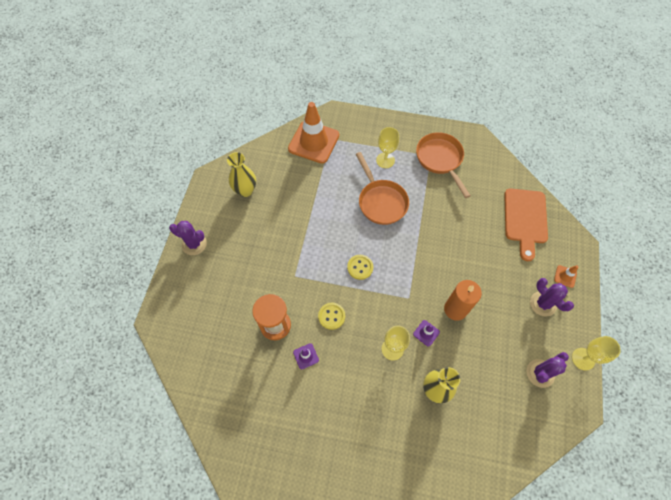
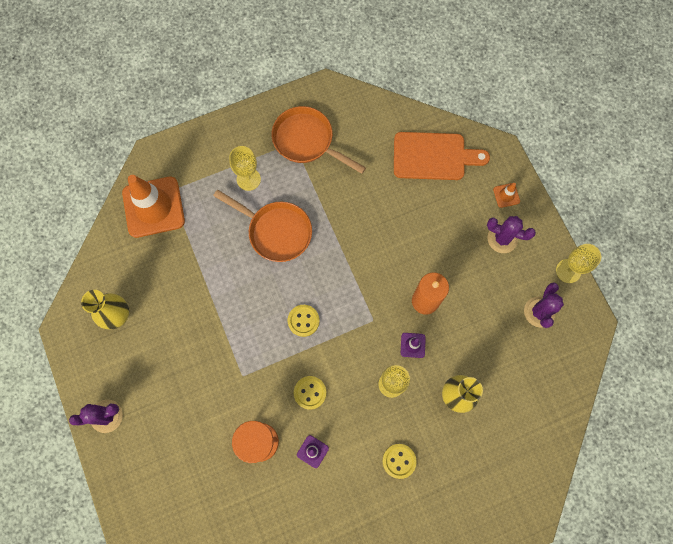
camera: 35 degrees left, 10 degrees up
(361, 406) = (399, 461): none -> yellow button
(525, 219) = (433, 156): orange cutting board -> orange cutting board turned 60 degrees counterclockwise

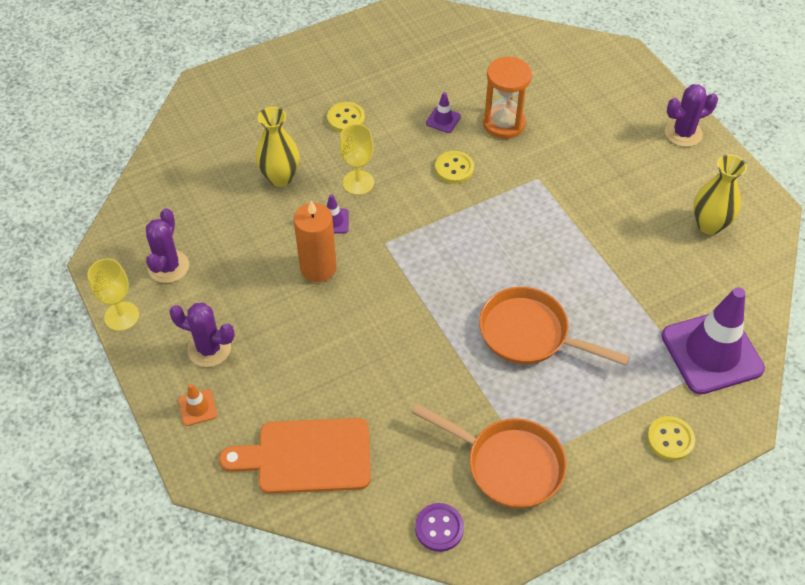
camera: 175 degrees right, 20 degrees down
(153, 207) = (711, 352): orange traffic cone -> purple traffic cone
(248, 179) = (585, 400): yellow goblet -> none
(303, 321) = (474, 236): yellow button -> yellow button (670, 439)
(354, 106) = (439, 528): none -> purple button

